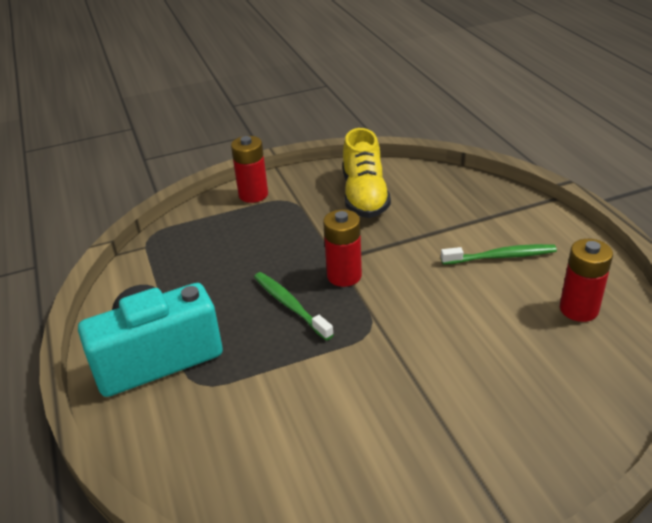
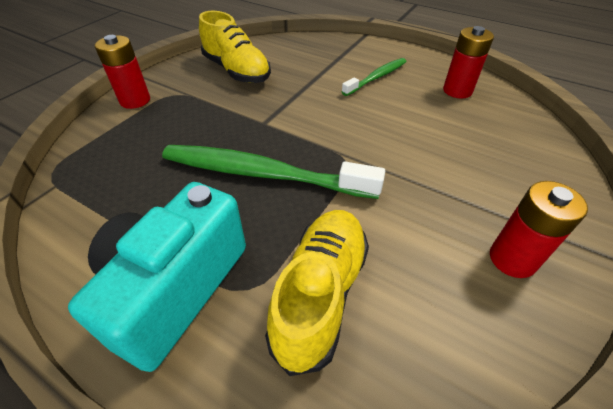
camera: 40 degrees left, 10 degrees up
(240, 414) = (320, 294): none -> yellow shoe
(290, 305) = (263, 174): green toothbrush -> green toothbrush, size x1.80
(344, 276) = (283, 132): red battery -> red battery (512, 259)

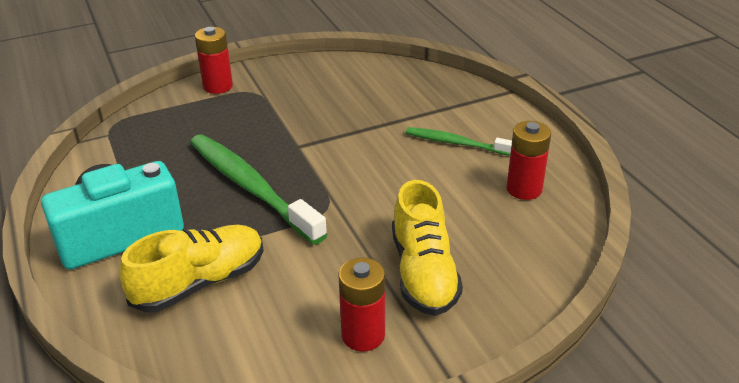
camera: 35 degrees right, 10 degrees down
(236, 71) = (328, 88): yellow shoe -> yellow shoe (423, 272)
(376, 77) = (456, 143): green toothbrush -> green toothbrush turned 150 degrees counterclockwise

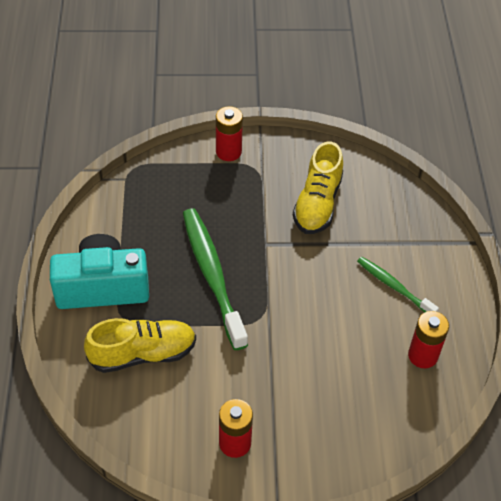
camera: 20 degrees right, 15 degrees up
(423, 272) = (303, 406): yellow shoe -> yellow shoe (317, 203)

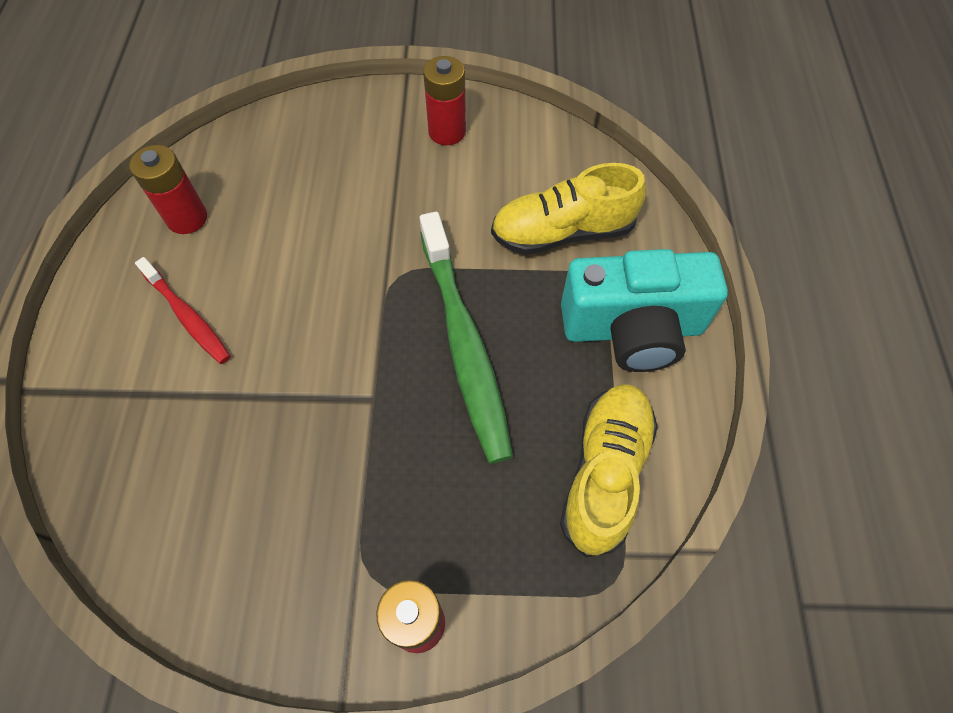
camera: 175 degrees left, 10 degrees up
(317, 203) = (265, 480): yellow shoe -> yellow shoe (605, 473)
(394, 286) = (187, 316): green toothbrush -> red toothbrush

